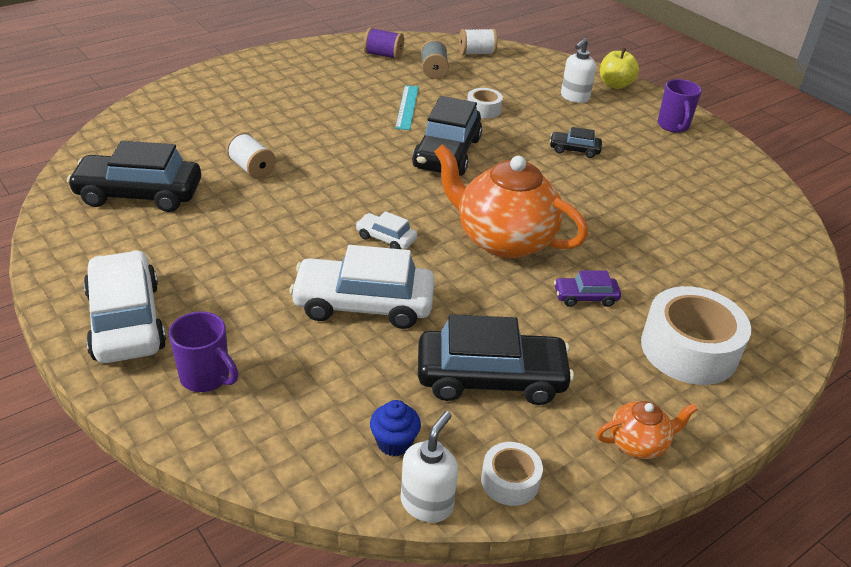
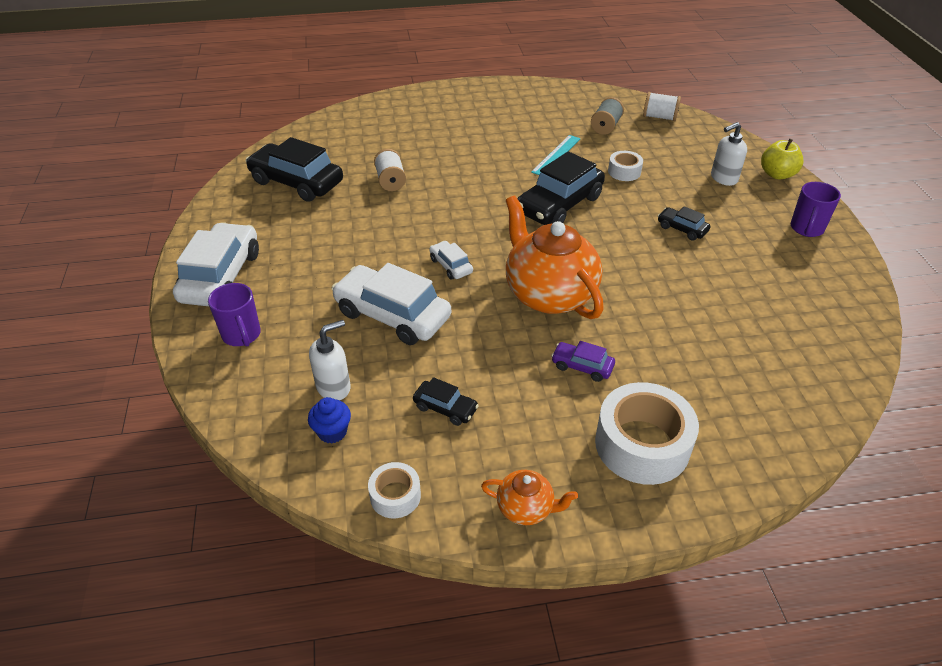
camera: 30 degrees right, 5 degrees up
(383, 55) = (571, 103): purple spool -> none
(427, 503) = (320, 487): white soap dispenser -> white soap dispenser (334, 387)
(491, 378) = (445, 408): black car -> black car, size x0.48

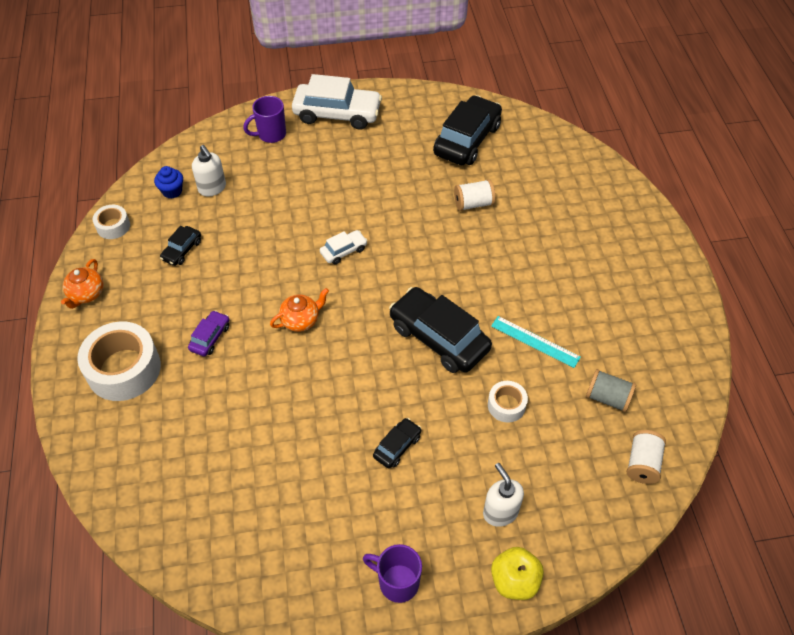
camera: 90 degrees right, 10 degrees up
(392, 315) = (284, 215): white car -> none
(549, 294) = (301, 320): orange teapot -> orange teapot, size x0.47

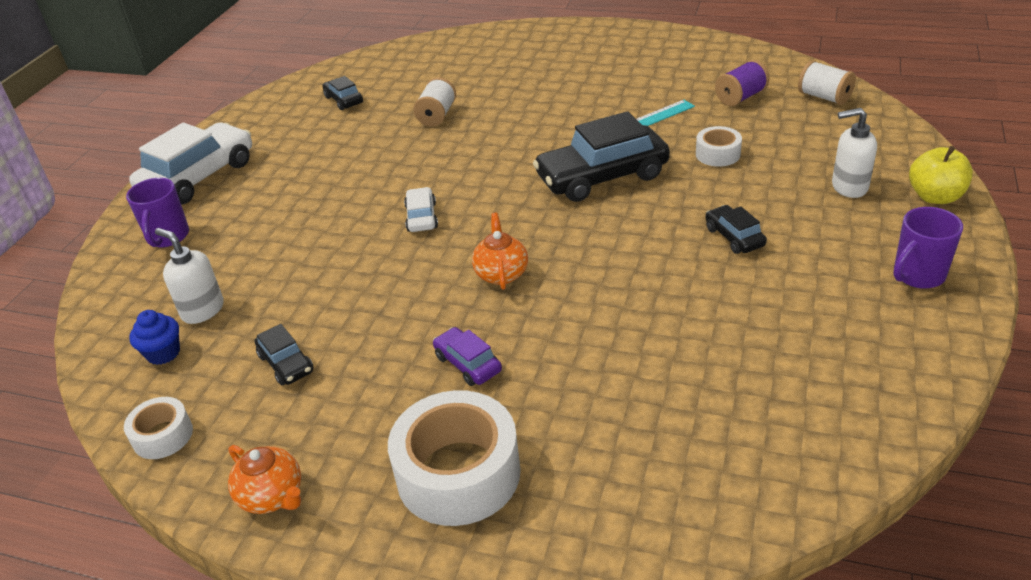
camera: 60 degrees left, 15 degrees down
(212, 188) = (202, 310): white soap dispenser -> white soap dispenser turned 135 degrees counterclockwise
(467, 140) = (343, 100): black car -> black car, size x0.48
(607, 398) = (740, 97): grey spool -> purple spool

